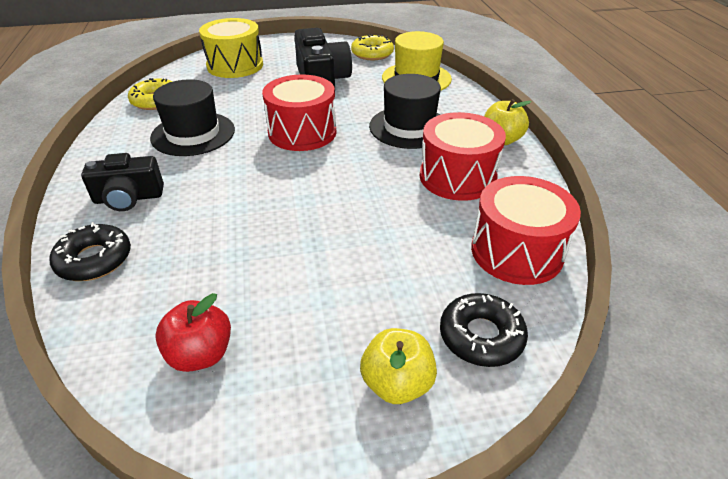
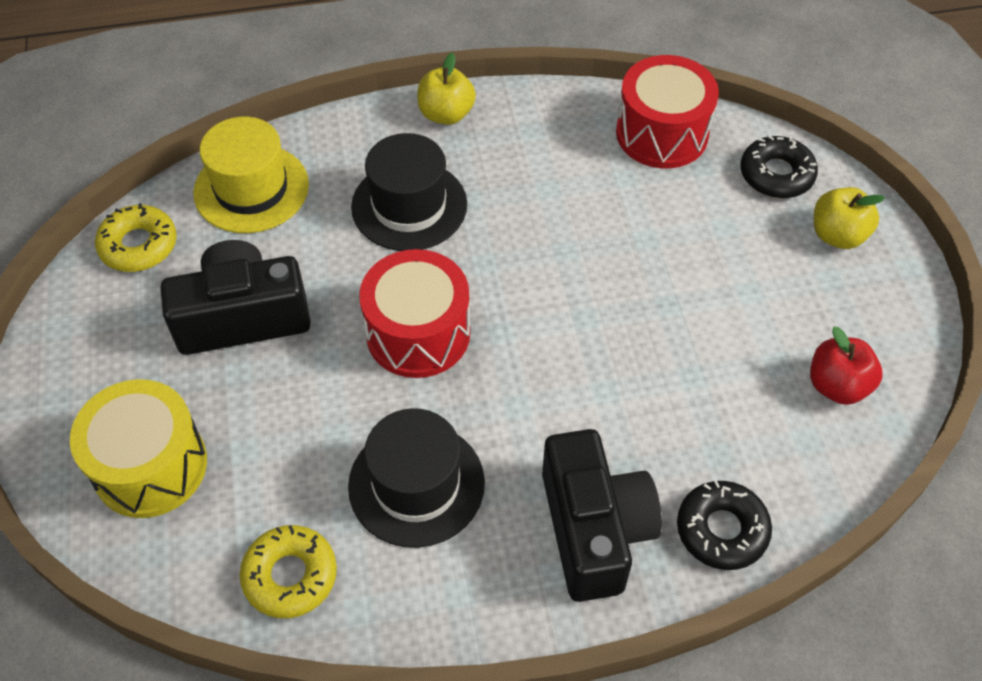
camera: 90 degrees left, 15 degrees up
(128, 198) = (594, 529): black camera -> black camera, size x1.53
(457, 177) = (531, 166): red drum -> none

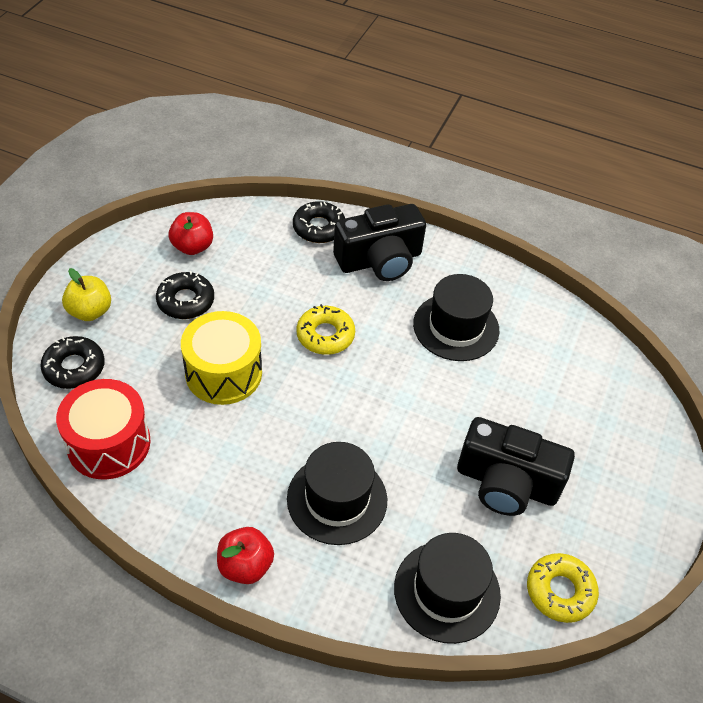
camera: 150 degrees left, 5 degrees down
(150, 466) = (607, 420): yellow drum -> yellow drum (223, 373)
(251, 189) = (447, 591): yellow hat -> black hat
(290, 576) = (549, 324): yellow donut -> yellow donut (325, 335)
(418, 333) = (397, 405): red drum -> none
(446, 114) = (245, 566): yellow apple -> red apple
(594, 529) = (380, 260): black camera -> black camera turned 135 degrees counterclockwise
(760, 309) = (185, 301): none -> black donut

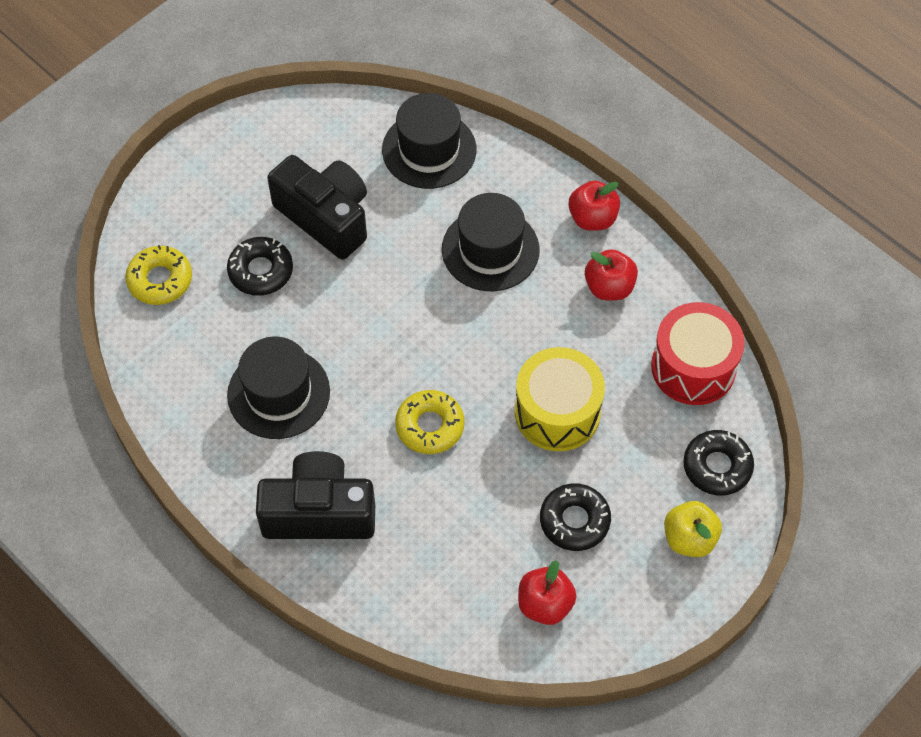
camera: 155 degrees left, 10 degrees up
(208, 496) = (609, 287): none -> red apple
(319, 228) = (373, 588): black donut -> black donut (261, 271)
(560, 591) = (334, 122): yellow donut -> yellow donut (160, 280)

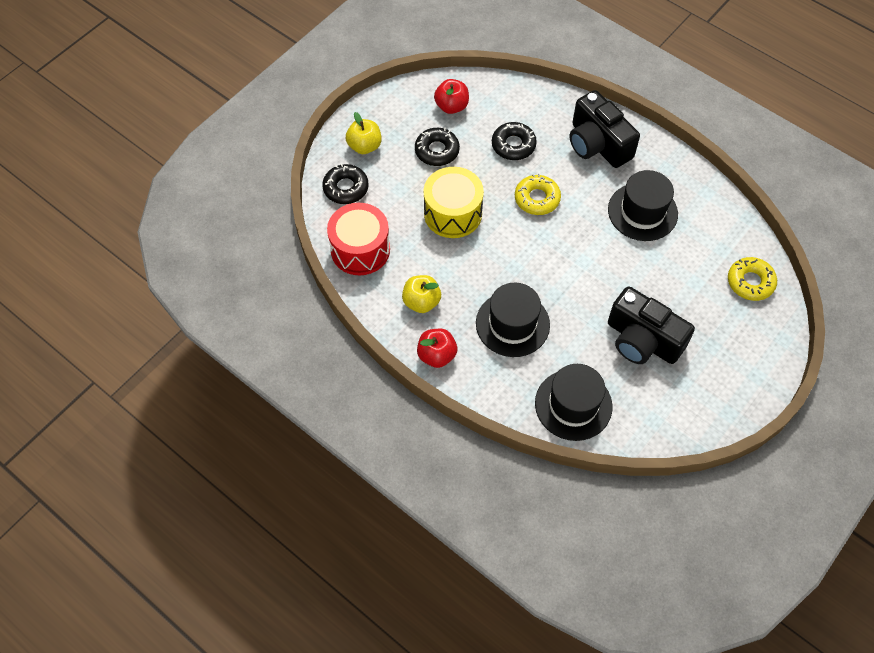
camera: 175 degrees right, 0 degrees up
(261, 271) = (679, 294): black donut -> black donut (513, 145)
(319, 512) = (597, 144): black camera -> black camera turned 60 degrees clockwise
(609, 287) = (421, 302): red apple -> yellow apple

